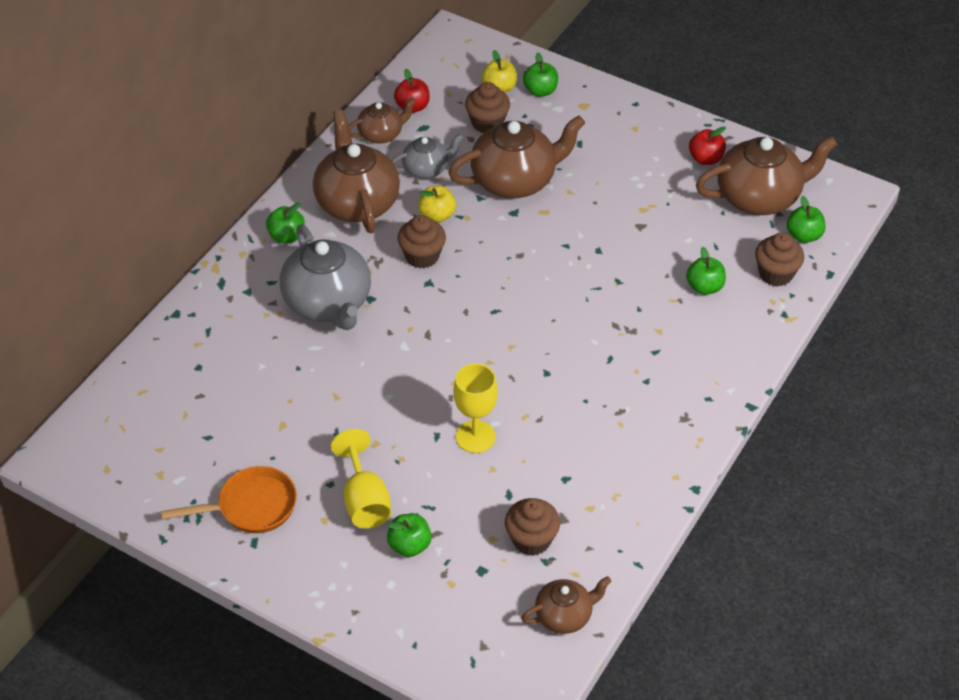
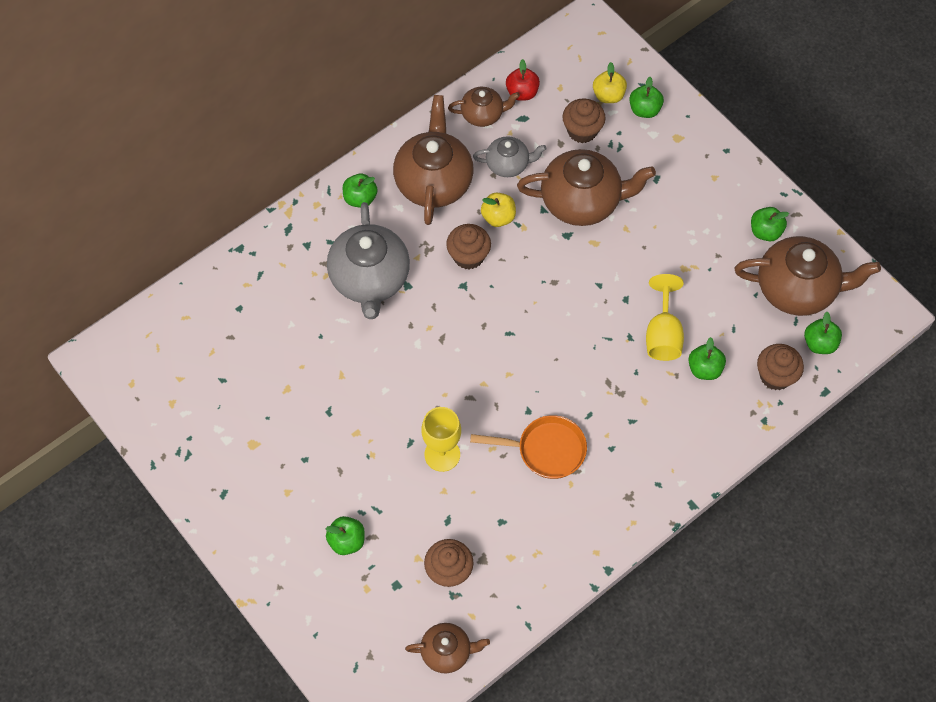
camera: 20 degrees right, 15 degrees up
(251, 506) = (233, 459): orange pan -> orange pan (546, 450)
(364, 500) = (326, 485): yellow goblet -> yellow goblet (662, 334)
(705, 159) = (765, 231): red apple -> green apple

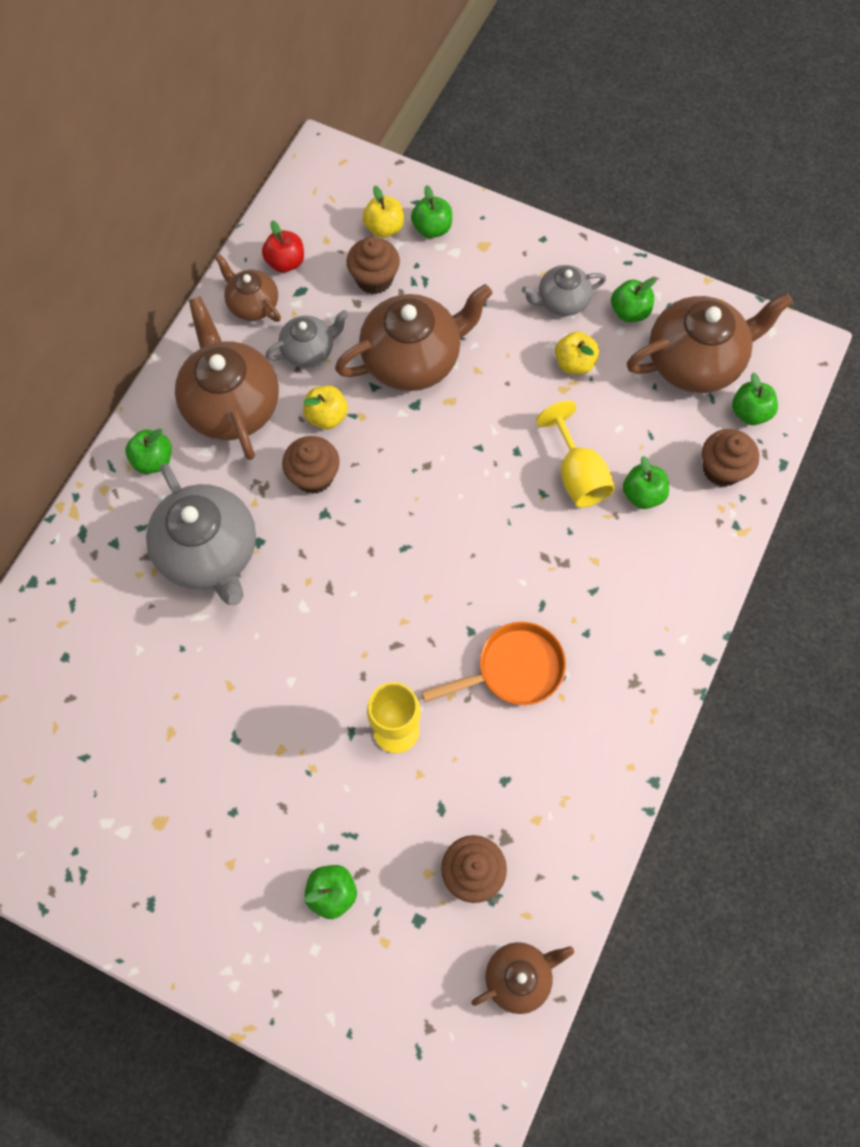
camera: 25 degrees left, 5 degrees up
(483, 114) = (252, 304): brown teapot -> brown teapot turned 105 degrees counterclockwise
(702, 253) = (574, 363): none -> yellow apple
(716, 203) = (561, 301): none -> grey teapot

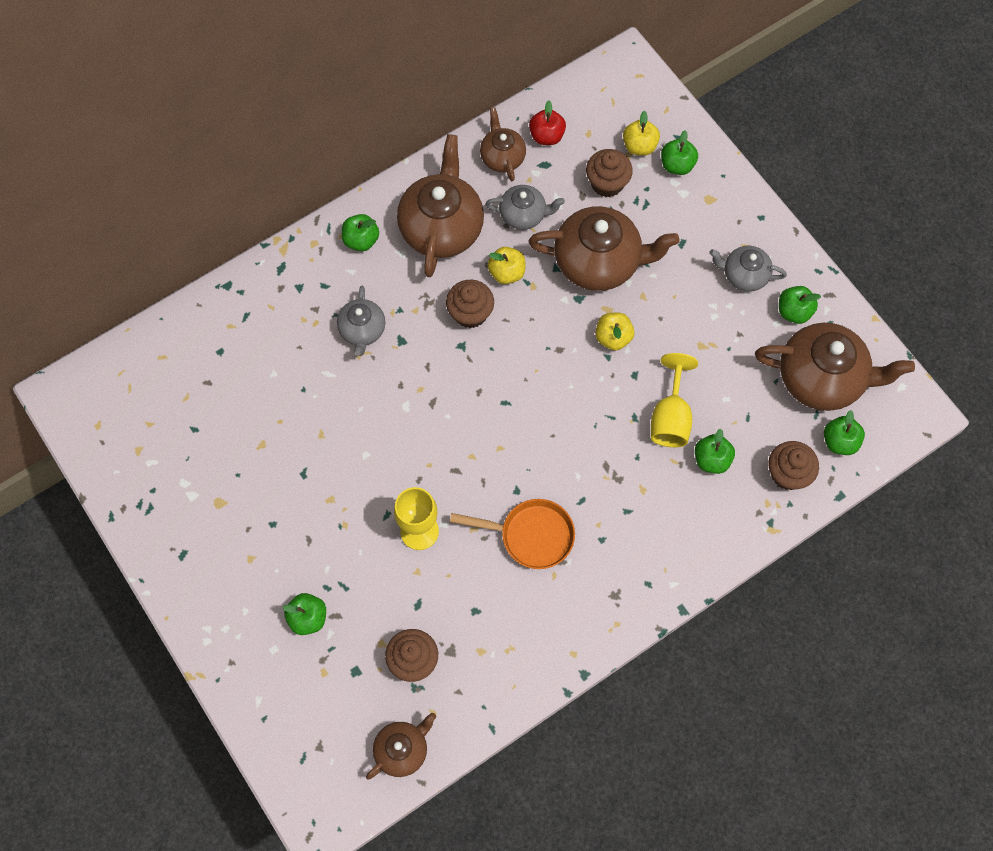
camera: 30 degrees right, 0 degrees up
(210, 552) = (362, 330): grey teapot -> grey teapot, size x0.55
(519, 976) = (402, 750): brown teapot -> brown teapot turned 45 degrees counterclockwise
(574, 363) = (723, 330): yellow apple -> yellow apple (613, 337)

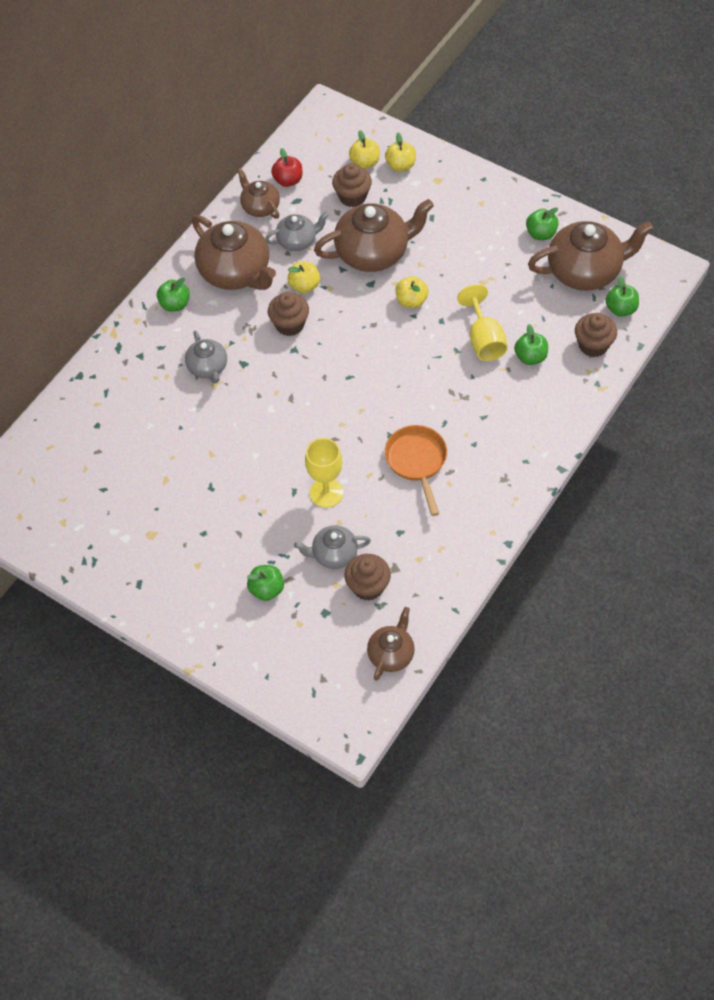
camera: 20 degrees left, 10 degrees down
(441, 227) = (236, 272): brown teapot -> brown teapot turned 150 degrees clockwise
(531, 535) = (417, 462): orange pan -> orange pan turned 90 degrees counterclockwise
(677, 165) = (400, 165): green apple -> yellow apple
(744, 275) = (490, 222): grey teapot -> grey teapot (334, 554)

